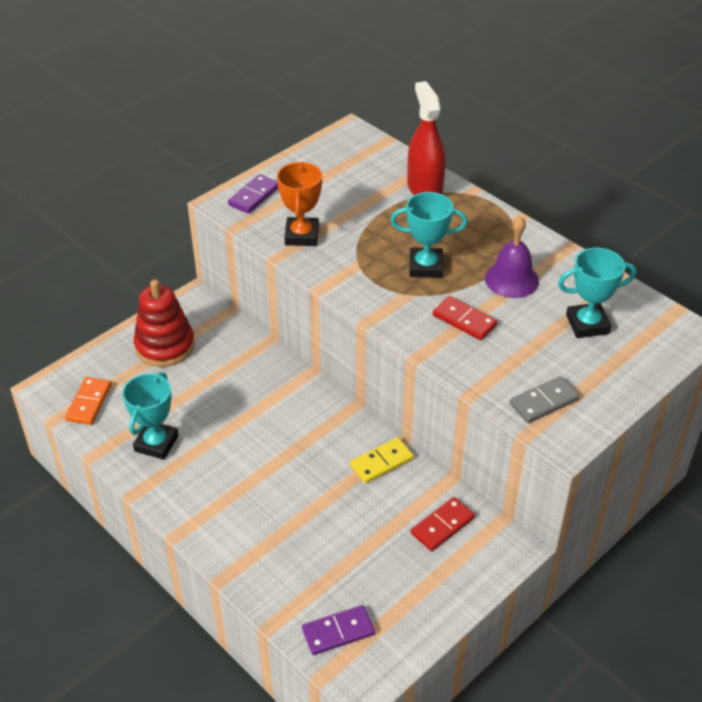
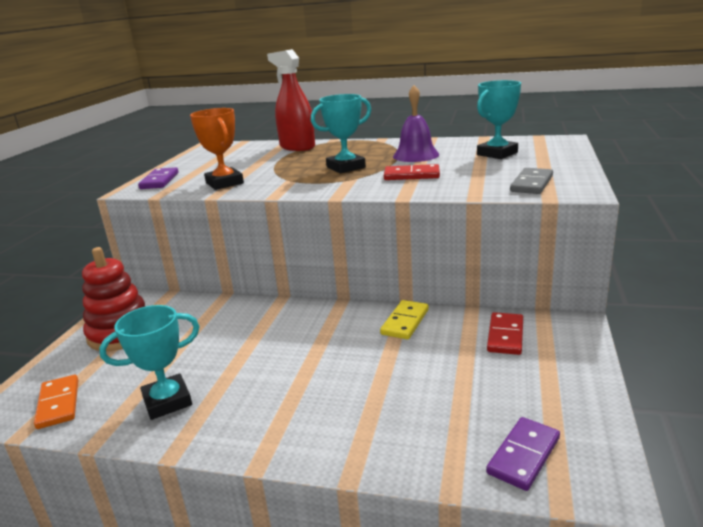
camera: 30 degrees left, 20 degrees down
(156, 443) = (167, 401): turquoise trophy -> turquoise trophy turned 75 degrees clockwise

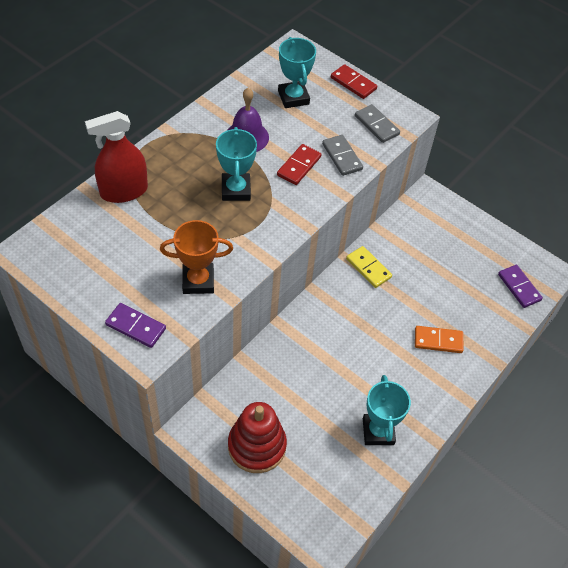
camera: 70 degrees left, 30 degrees up
(58, 404) = (339, 500): orange domino -> orange domino (438, 340)
(455, 184) = (342, 157): none -> grey domino
(505, 336) = (419, 231): red domino -> red domino (353, 83)

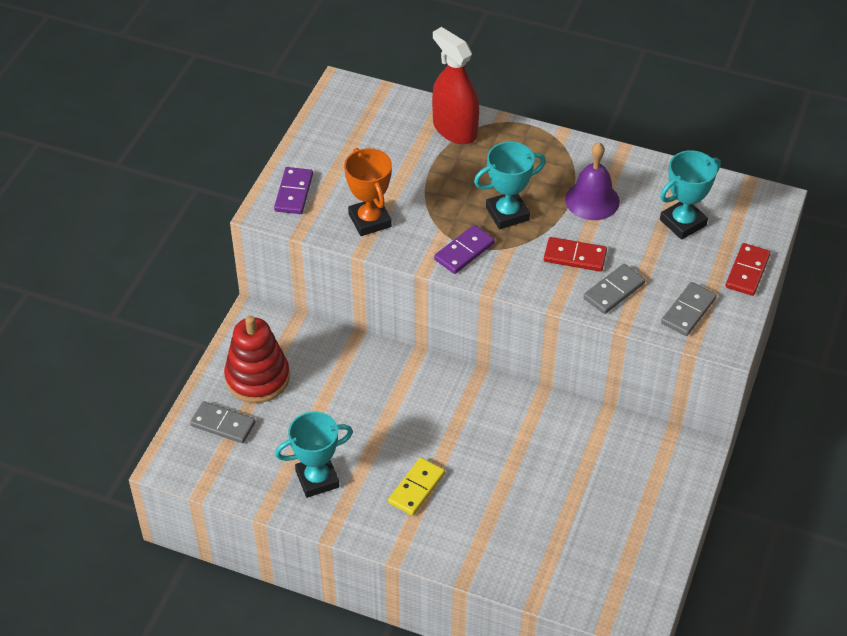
camera: 75 degrees right, 5 degrees down
(297, 488) = (223, 424): none -> grey domino
(368, 268) = (538, 417): yellow domino -> yellow domino (416, 488)
(438, 340) = (466, 511): orange domino -> none
(519, 287) = (593, 584): purple domino -> purple domino (464, 251)

